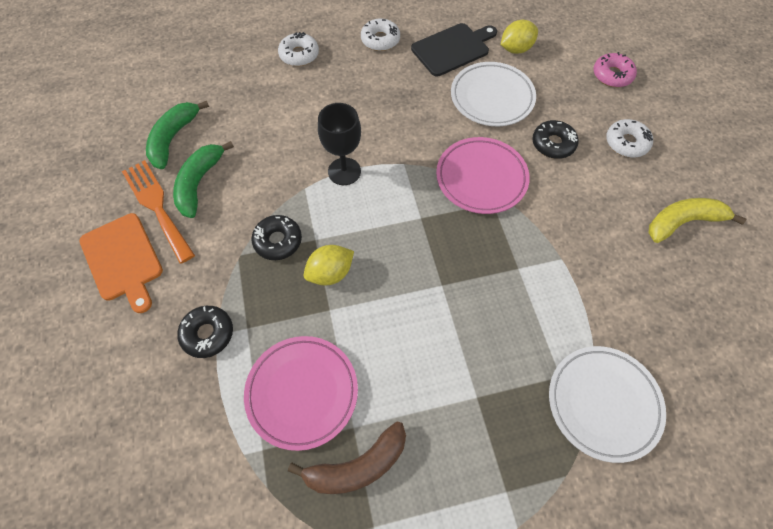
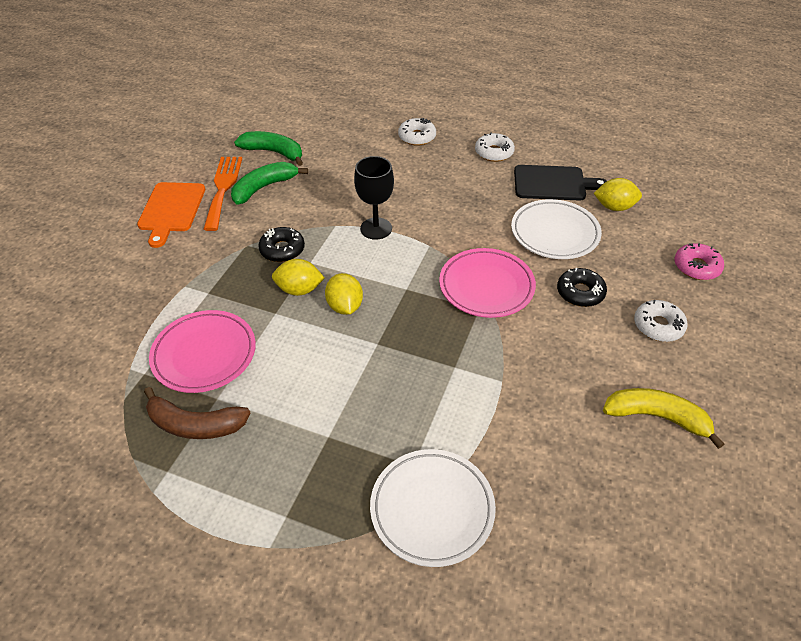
camera: 35 degrees right, 15 degrees down
(173, 138) = (274, 152): green banana -> green banana turned 60 degrees clockwise
(208, 334) = (179, 282): black donut -> none
(384, 266) = (345, 306): none -> yellow lemon

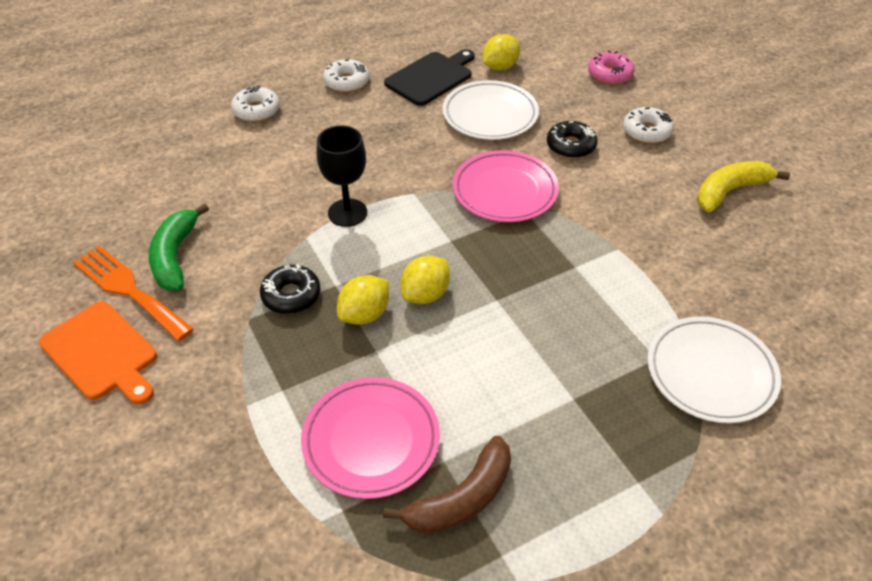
camera: 50 degrees left, 0 degrees up
(274, 152) = (128, 217): green banana -> none
(345, 306) = (425, 294): yellow lemon -> yellow lemon turned 75 degrees counterclockwise

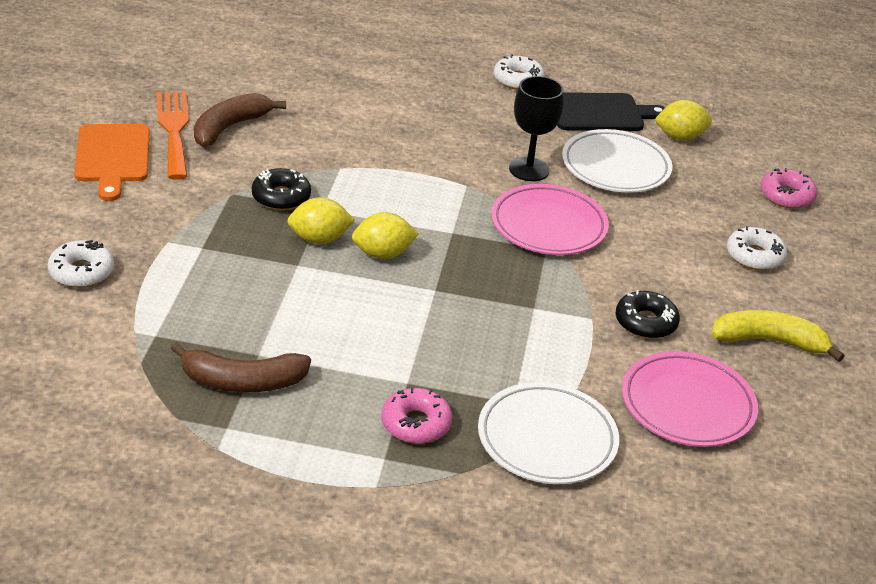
camera: 35 degrees right, 10 degrees down
(175, 256) = (230, 127): green banana -> brown banana
(256, 110) = (413, 63): white donut -> white donut (81, 272)
(347, 213) = (393, 169): black goblet -> black goblet (529, 169)
(371, 440) = (224, 312): pink plate -> pink plate (687, 405)
(570, 146) = (660, 227): black donut -> black donut (645, 322)
(621, 431) = (416, 424): none -> pink donut

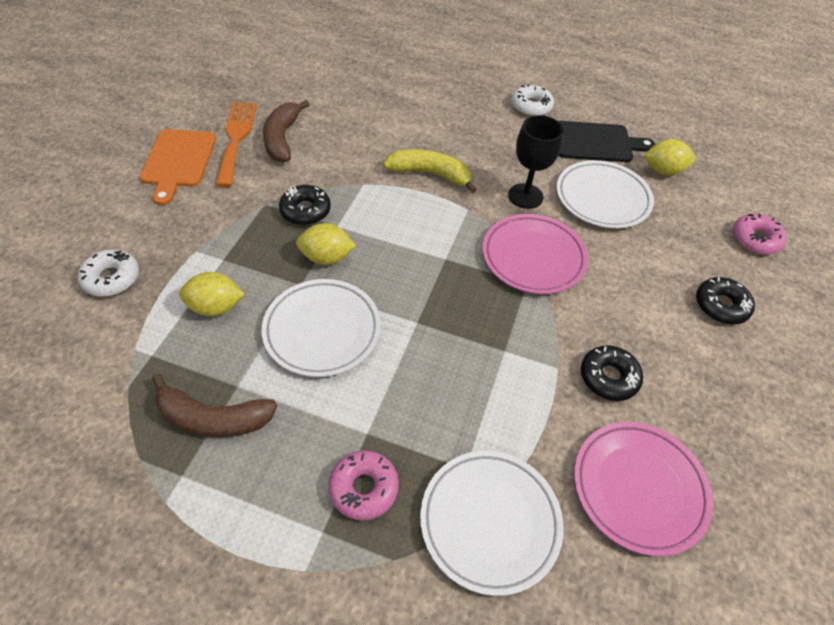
camera: 10 degrees right, 15 degrees up
(230, 127) = (282, 138): brown banana -> brown banana turned 45 degrees counterclockwise
(334, 303) = (322, 330): none -> white plate
(383, 254) = (378, 278): yellow lemon -> yellow lemon (216, 307)
(754, 256) = (721, 305): white donut -> black donut
(769, 341) = (728, 411): yellow banana -> yellow banana (430, 174)

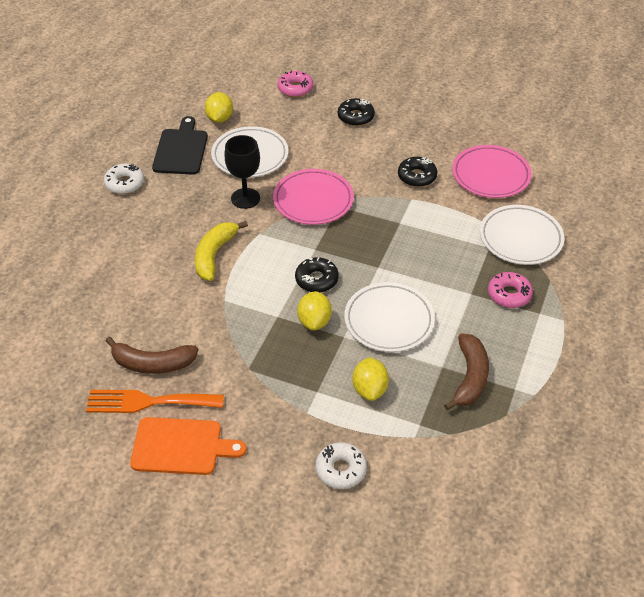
camera: 85 degrees left, 5 degrees down
(305, 210) = (258, 339): black donut -> black donut (316, 279)

